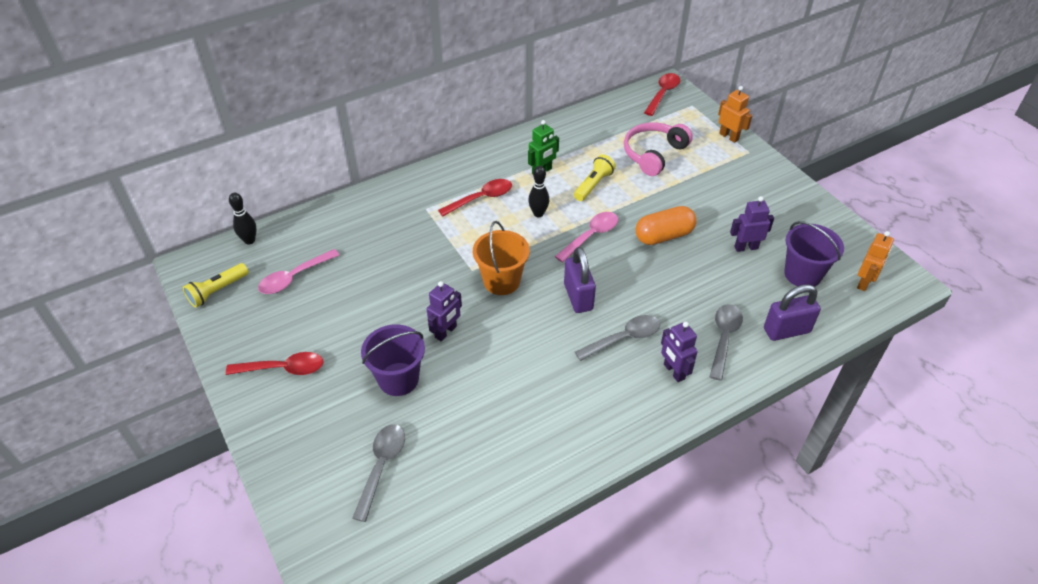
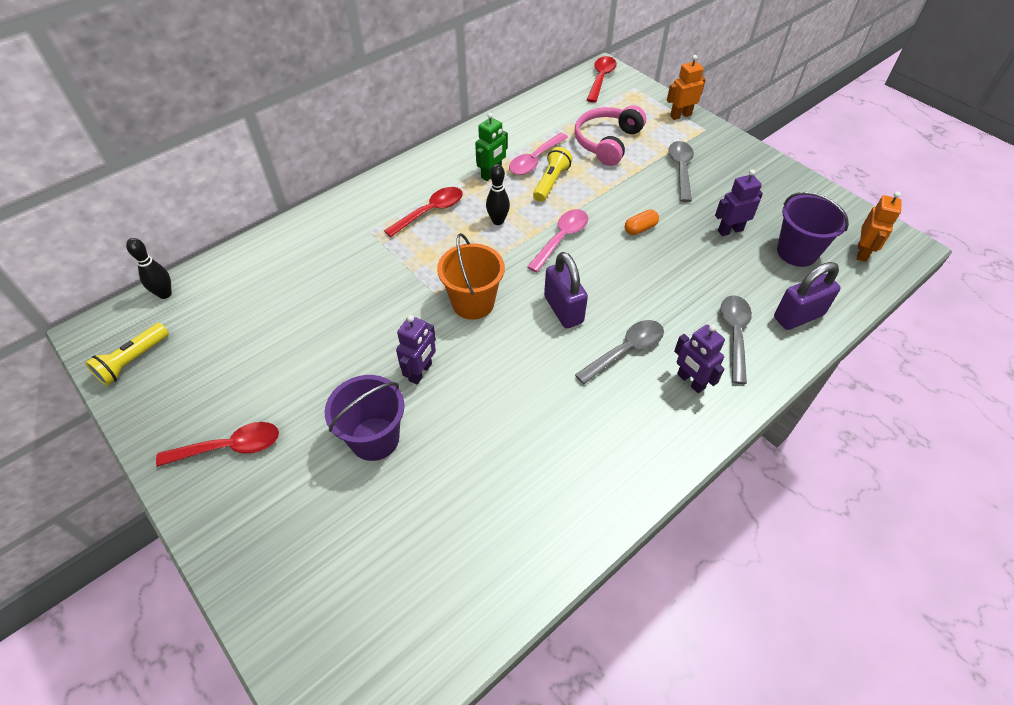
camera: 10 degrees left, 5 degrees up
(294, 277) = (226, 331): pink spoon -> pink spoon (535, 160)
(381, 466) = (374, 555): grey spoon -> grey spoon (681, 169)
(664, 236) = (640, 229): orange capsule -> orange capsule, size x0.54
(729, 136) = (680, 115): orange robot -> orange robot turned 60 degrees counterclockwise

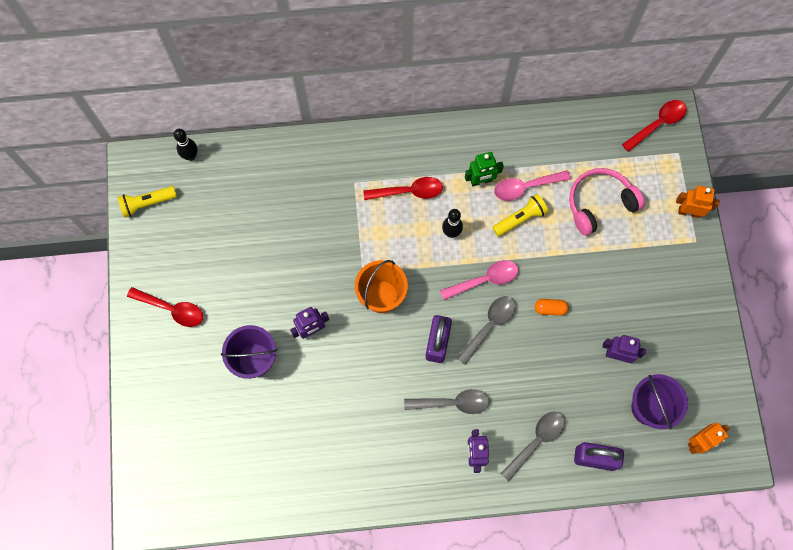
camera: 35 degrees right, 20 degrees up
(681, 169) = (634, 271): grey spoon -> grey spoon (489, 326)

